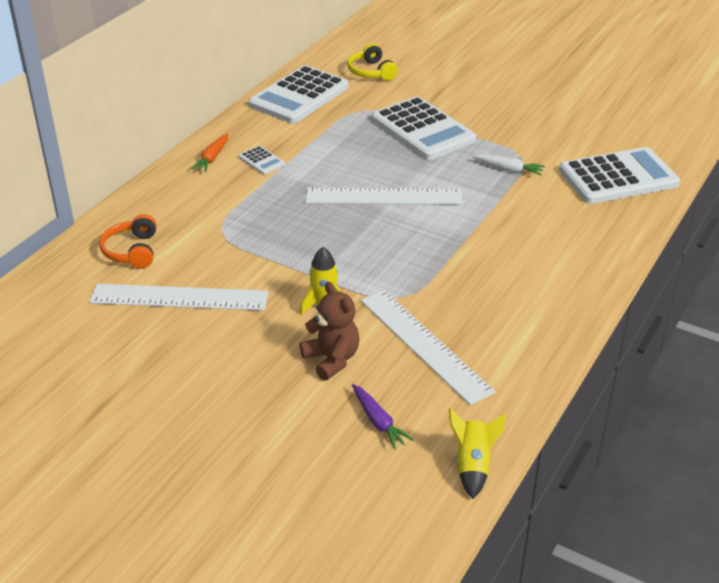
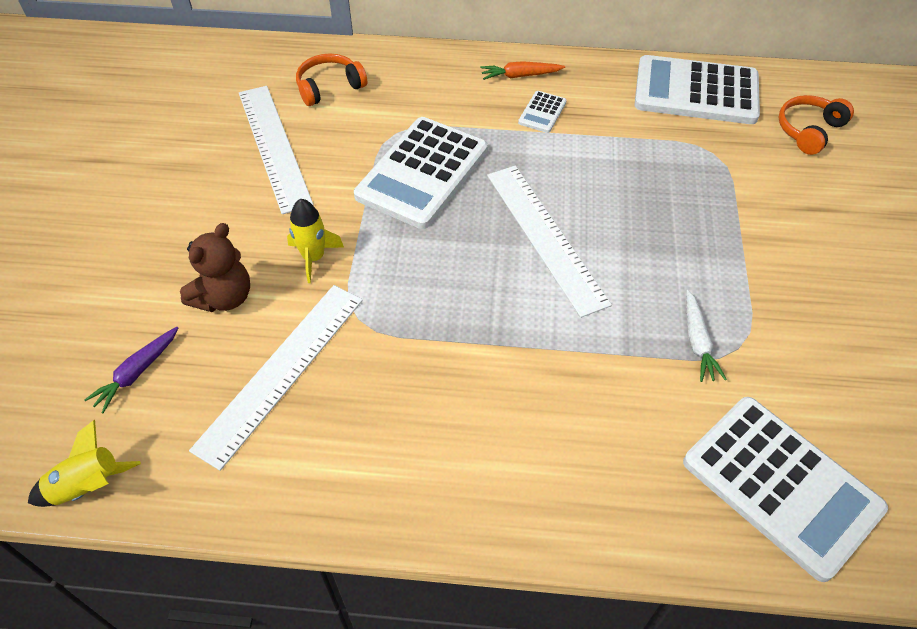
camera: 65 degrees right, 15 degrees up
(371, 72) = (808, 130): yellow headphones -> orange headphones
(422, 130) = (718, 223): white calculator -> white calculator (422, 173)

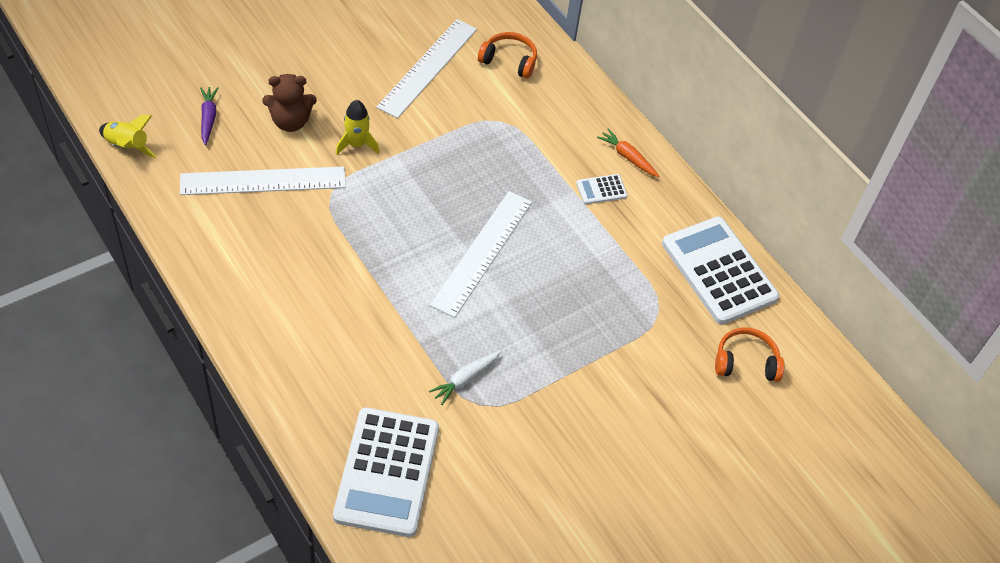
camera: 45 degrees right, 0 degrees up
(137, 373) = (208, 118): purple carrot -> purple carrot turned 90 degrees clockwise
(422, 173) = (478, 156): white calculator -> none

